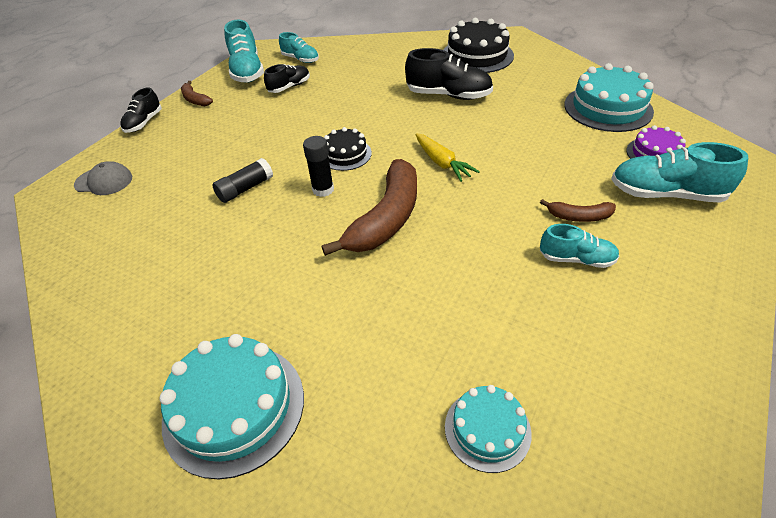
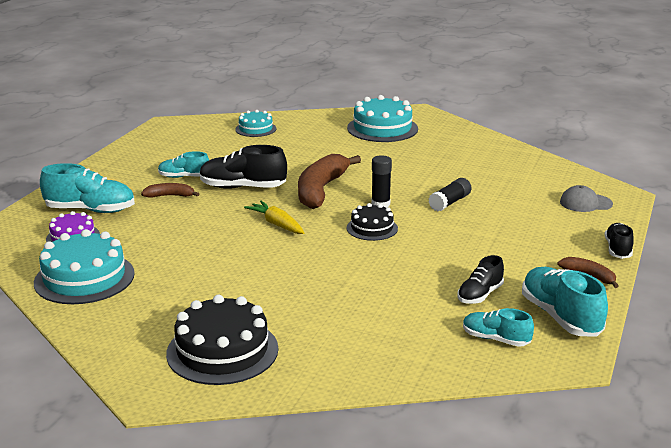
camera: 170 degrees right, 20 degrees down
(448, 95) = (268, 288): black shoe -> black shoe (243, 187)

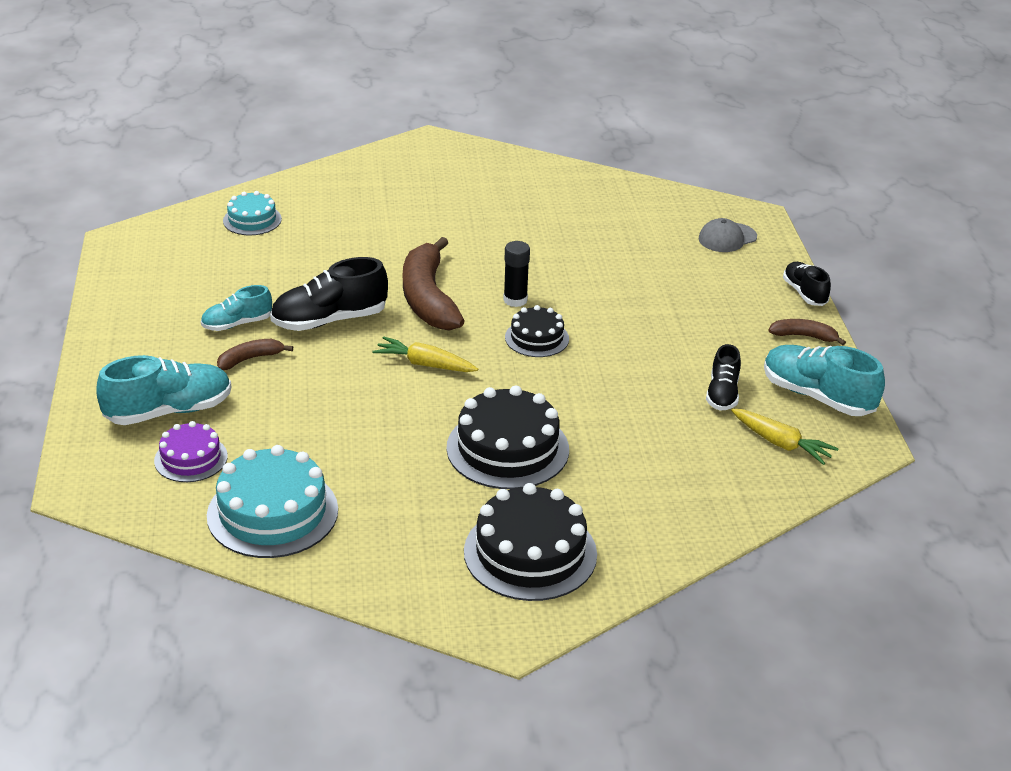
camera: 30 degrees left, 10 degrees up
(278, 285) = (507, 448): none -> black cake
(382, 128) = (412, 180): turquoise cake -> none
(449, 202) = (588, 276): black glue stick -> none
(495, 339) = (781, 443): turquoise shoe -> yellow carrot

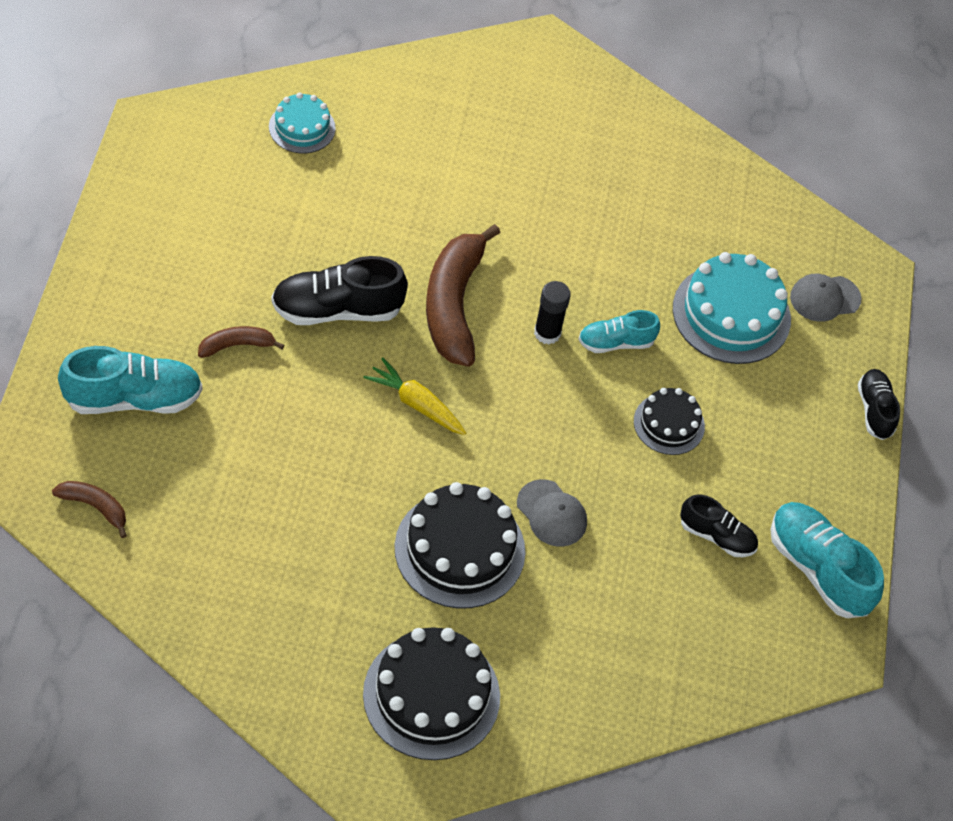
camera: 10 degrees right, 20 degrees up
(191, 458) = (137, 471): purple cake -> none
(237, 324) = (238, 288): turquoise shoe -> turquoise shoe (616, 342)
(272, 512) = (196, 568): turquoise cake -> turquoise cake (731, 314)
(537, 338) = (549, 397): black cake -> black cake (669, 424)
(576, 409) = (551, 513): none -> grey cap
(722, 394) = (716, 536): black shoe -> black shoe turned 90 degrees counterclockwise
(781, 443) = (748, 624): yellow carrot -> none
(804, 336) = (844, 476): brown banana -> brown banana (95, 507)

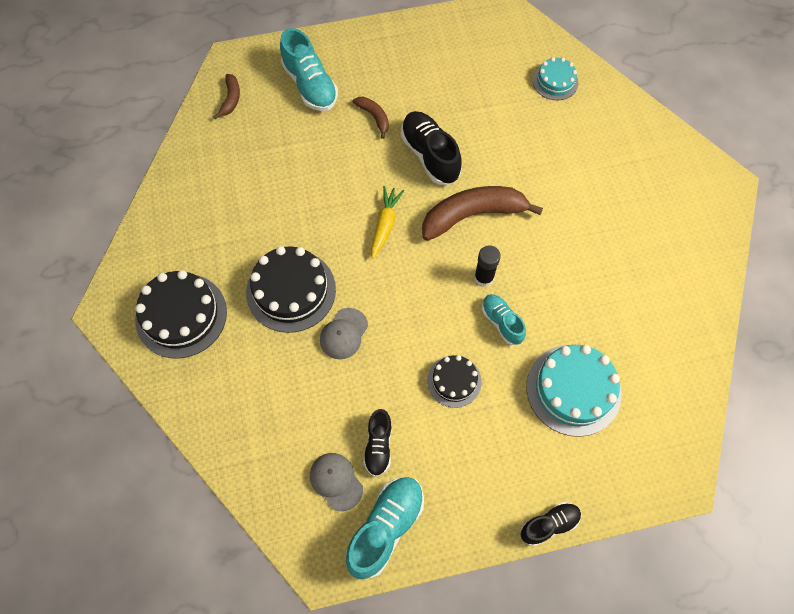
camera: 75 degrees right, 10 degrees up
(824, 298) = (630, 452): grey cap -> grey cap (336, 481)

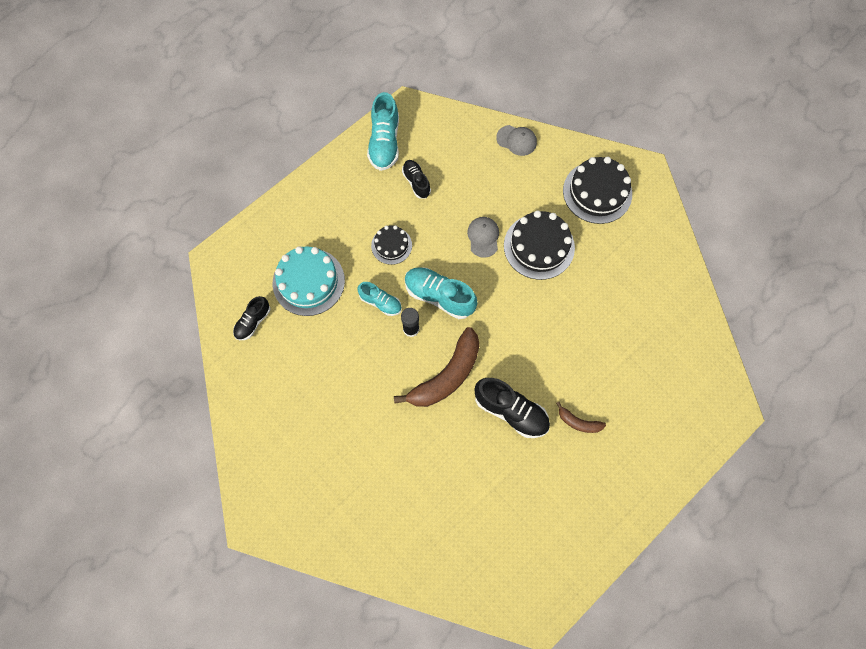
camera: 150 degrees right, 5 degrees up
(231, 99) = (702, 372): brown banana -> none
(310, 85) = (651, 423): turquoise shoe -> turquoise shoe (439, 296)
(336, 481) = (429, 151): grey cap -> grey cap (516, 140)
(385, 224) = (507, 331): yellow carrot -> none
(549, 525) = (288, 192): black shoe -> black shoe (253, 322)
(555, 81) = (447, 553): turquoise cake -> none

